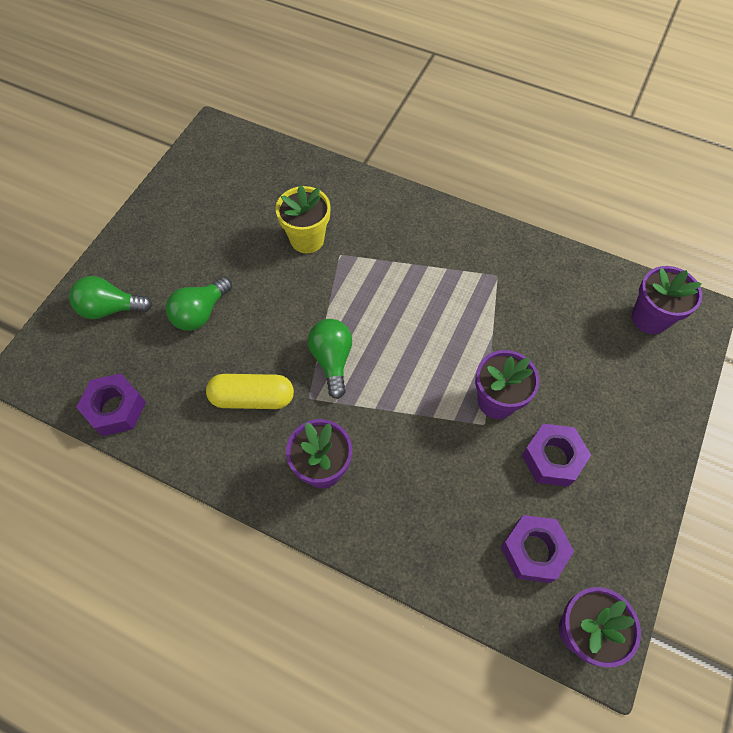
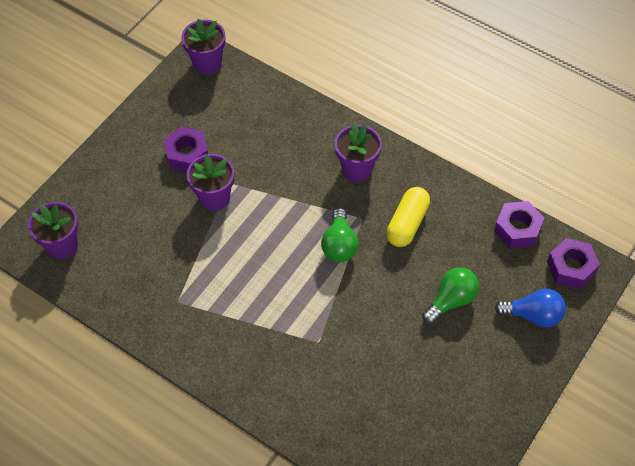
camera: 170 degrees left, 5 degrees down
(111, 308) = (533, 315): green light bulb -> blue light bulb
(252, 398) = (407, 223): yellow capsule -> yellow capsule turned 75 degrees counterclockwise
(307, 239) = (348, 362): yellow flower pot -> none
(533, 551) = (222, 104): purple nut -> purple nut (571, 268)

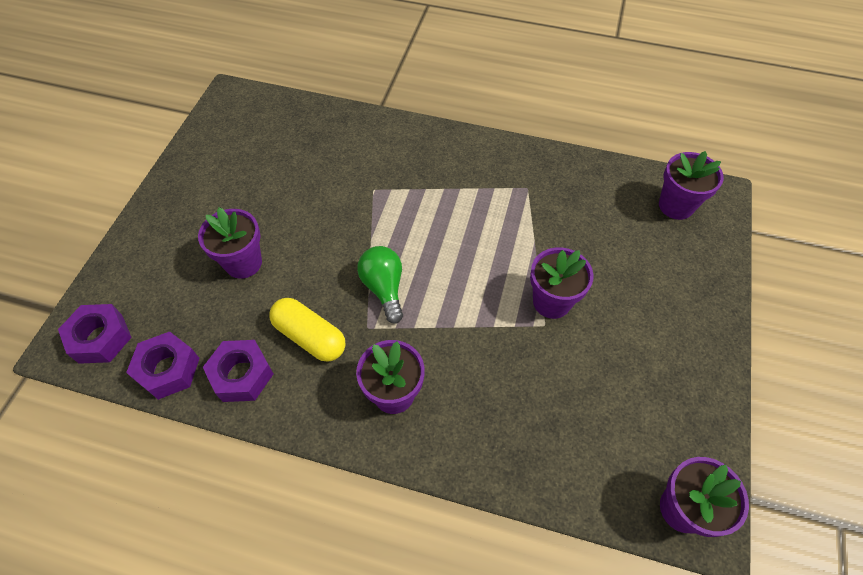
camera: 160 degrees right, 0 degrees up
(187, 154) = (616, 347): purple nut -> purple nut (242, 375)
(407, 223) = (310, 336): yellow capsule -> yellow capsule turned 60 degrees counterclockwise
(451, 300) = (243, 263): green light bulb -> purple flower pot
(533, 315) = (149, 272): blue light bulb -> none

